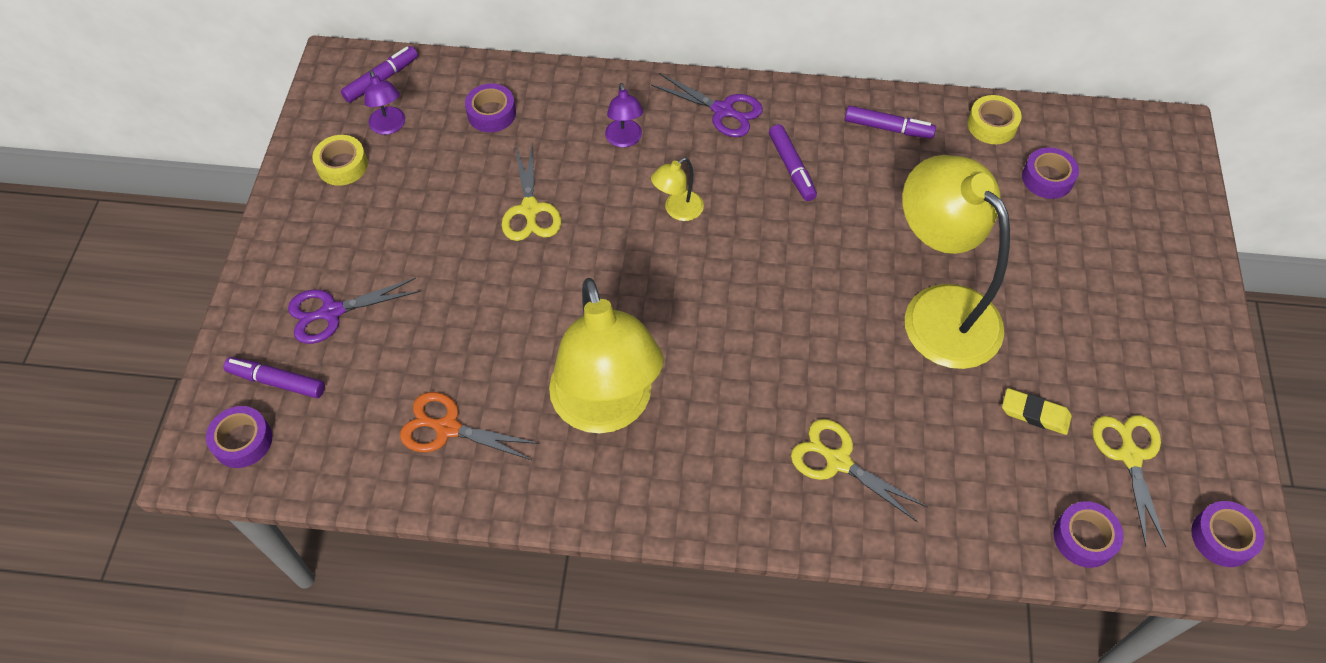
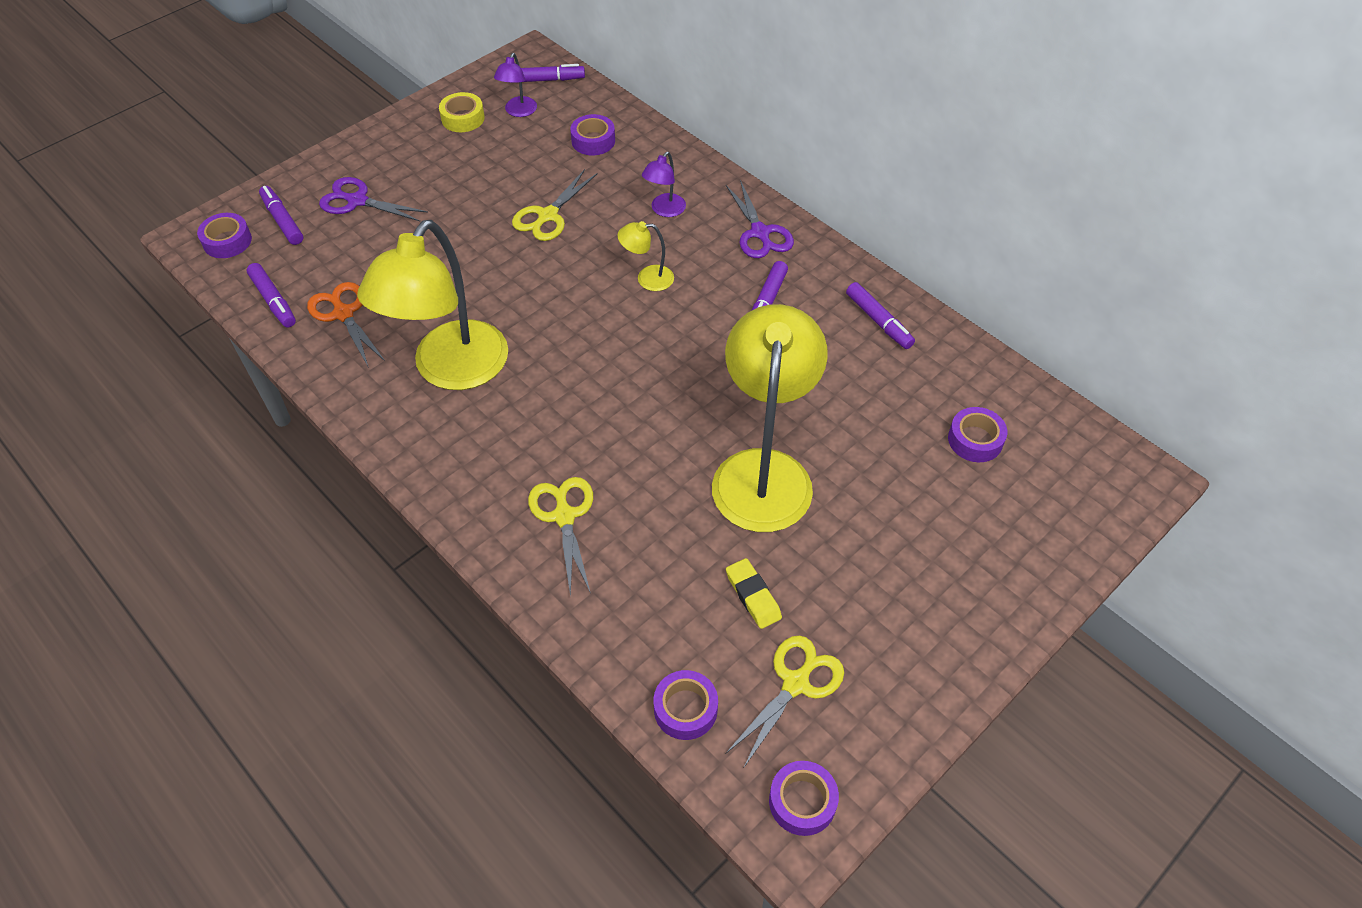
camera: 40 degrees right, 5 degrees down
(363, 464) = (273, 301): none -> purple marker
(991, 125) = (972, 372): yellow tape -> none

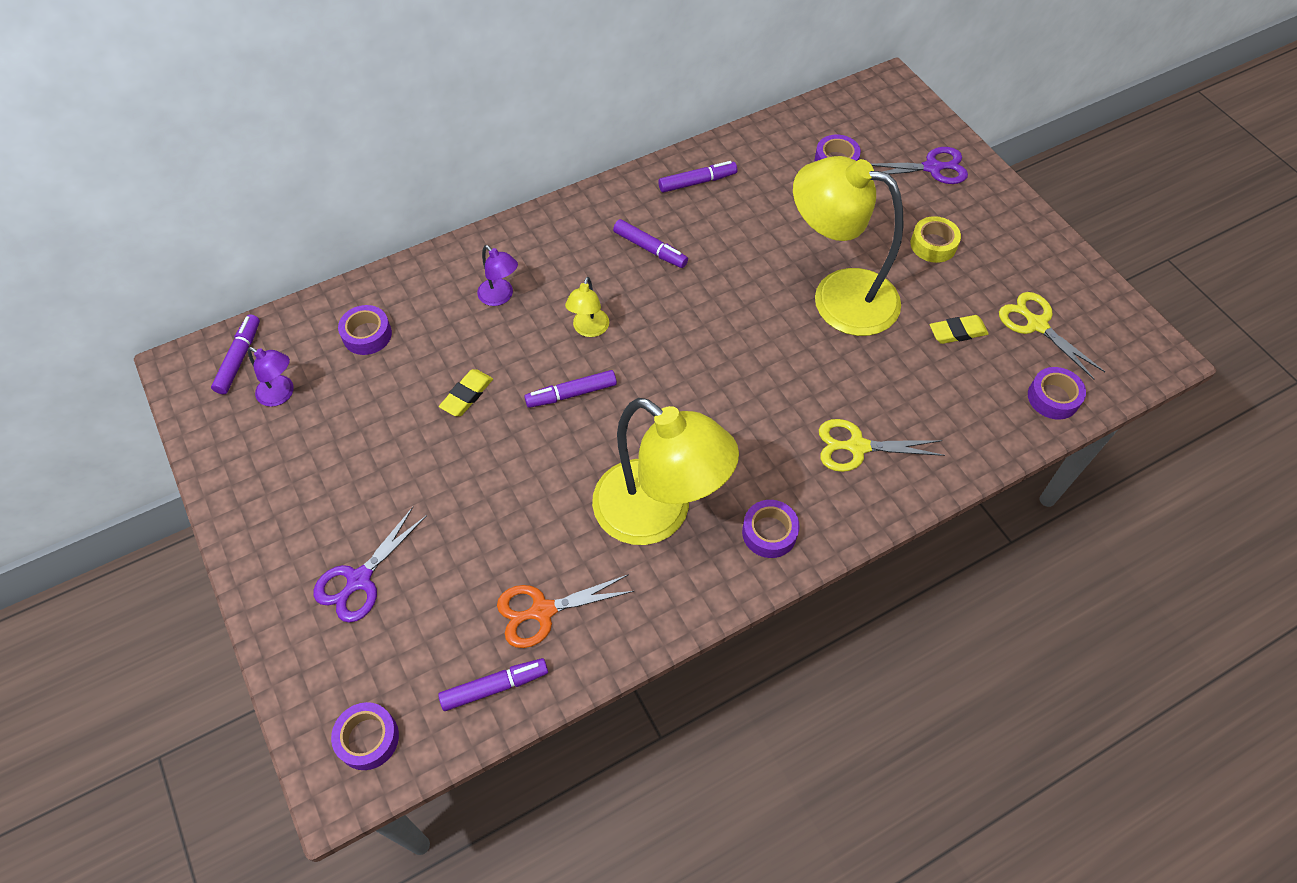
camera: 75 degrees left, 5 degrees up
(282, 220) = (357, 669): purple marker -> purple marker (571, 394)
(463, 118) = (263, 451): yellow tape -> yellow tape (933, 245)
(548, 216) = (467, 395): yellow scissors -> yellow eraser
(760, 233) = (561, 232): purple scissors -> purple scissors (932, 168)
(802, 801) = (1130, 344): purple tape -> purple tape (769, 532)

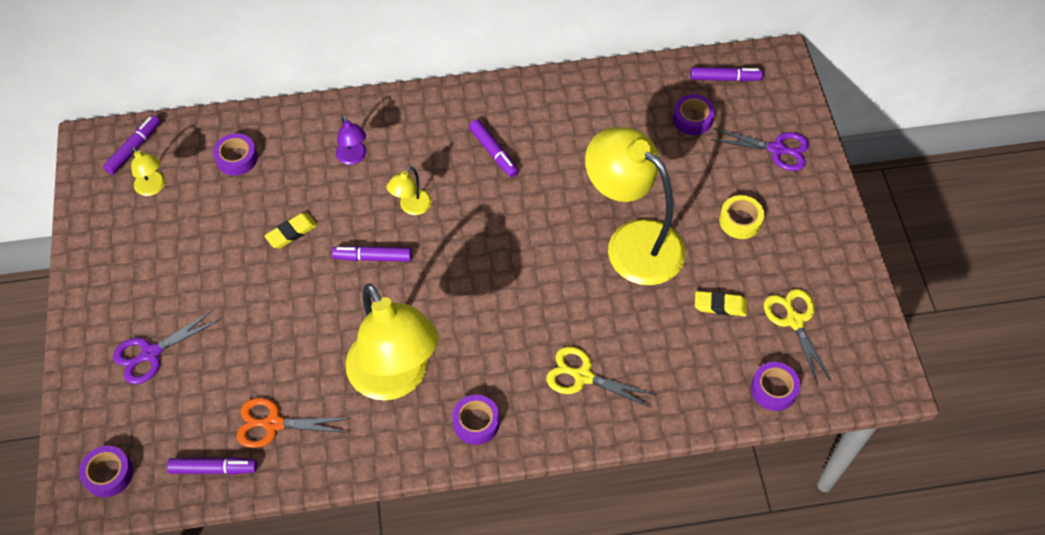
camera: 20 degrees right, 0 degrees up
(281, 394) = (153, 188): purple lamp -> yellow lamp
(697, 182) = (562, 103): purple marker -> purple marker (725, 78)

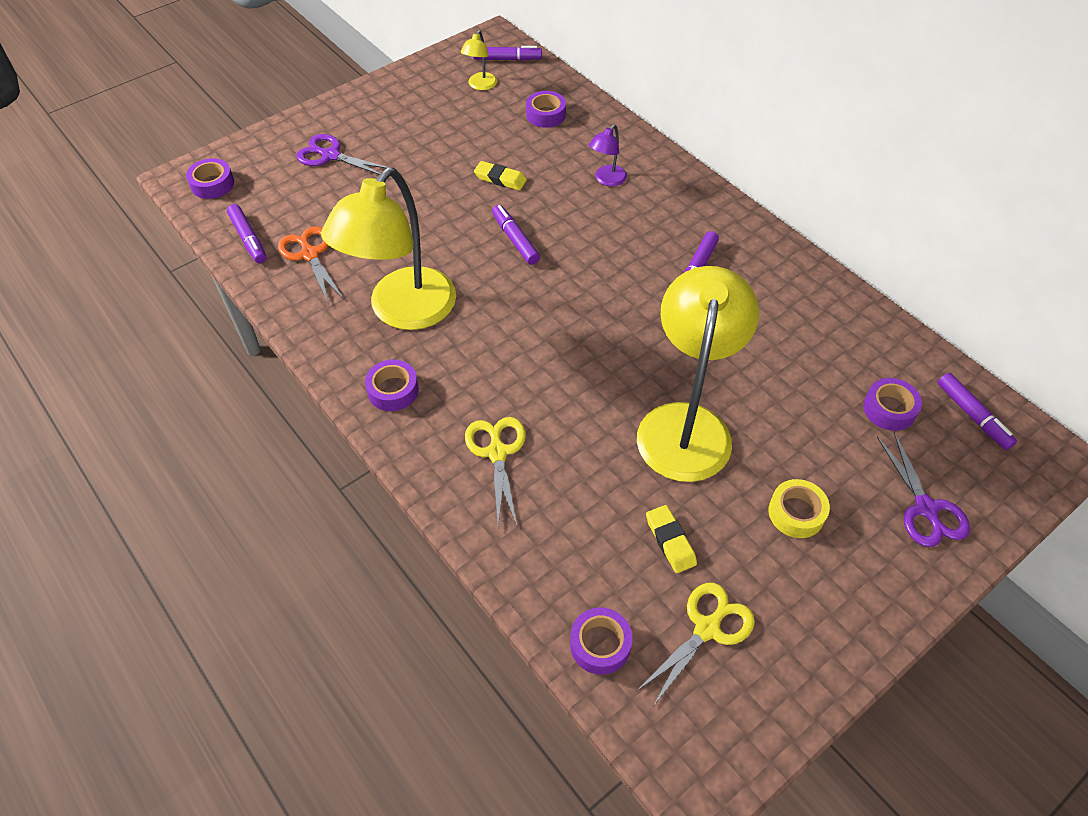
camera: 60 degrees right, 5 degrees down
(411, 207) = (587, 240): yellow lamp -> none

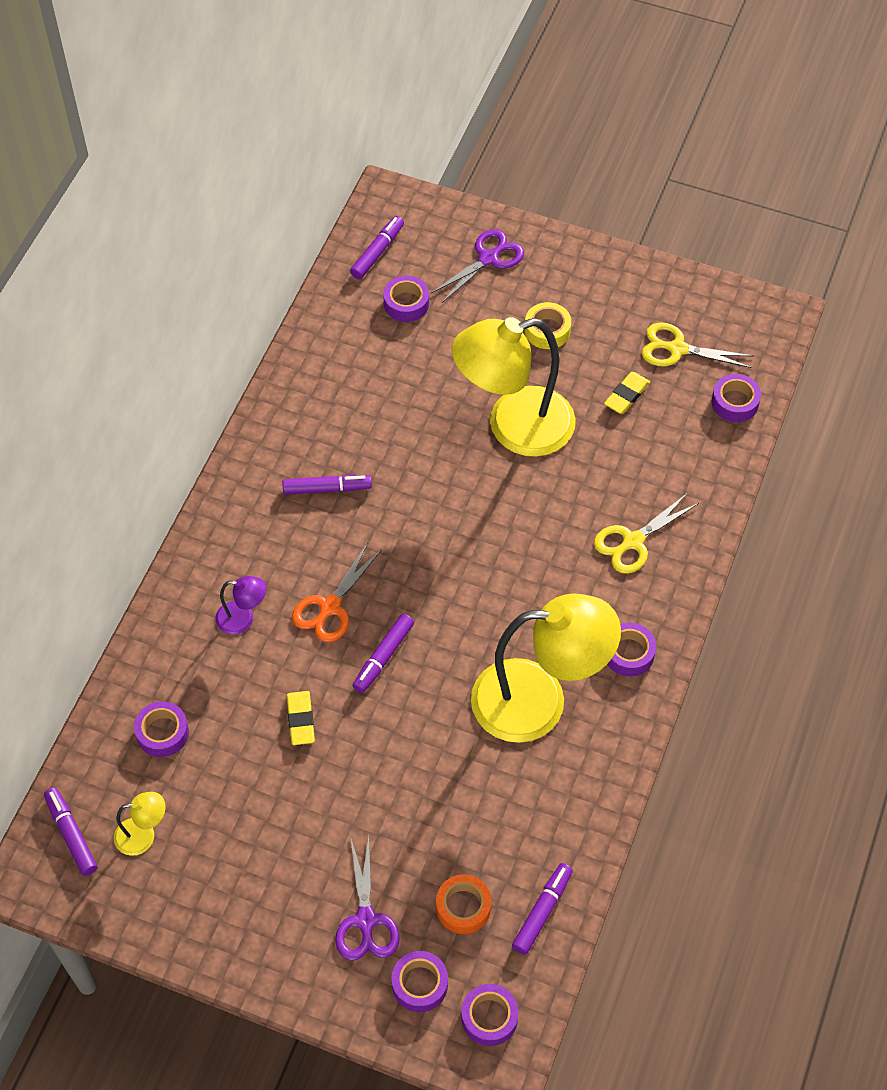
camera: 120 degrees left, 5 degrees up
(266, 163) = (420, 984): none -> purple tape
(292, 202) = (463, 907): none -> orange tape
(310, 254) = (523, 834): orange scissors -> orange scissors (330, 607)

